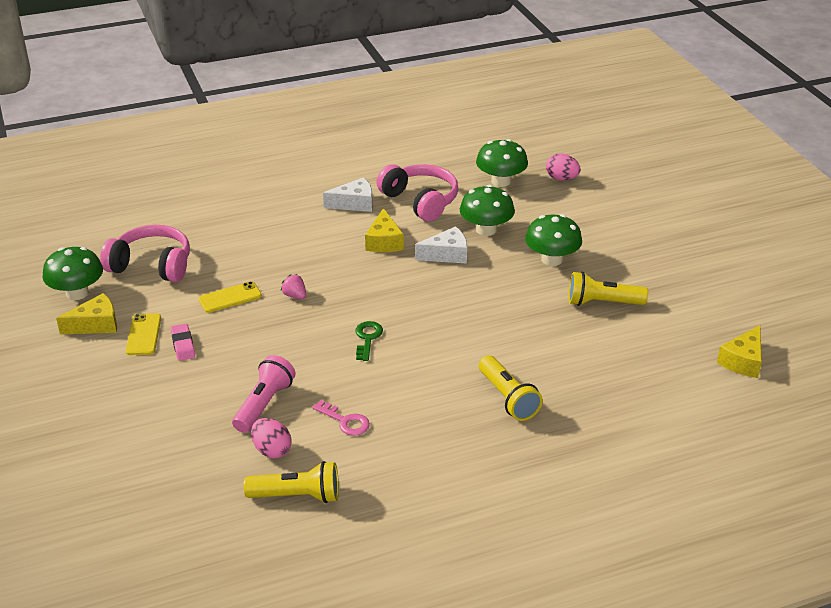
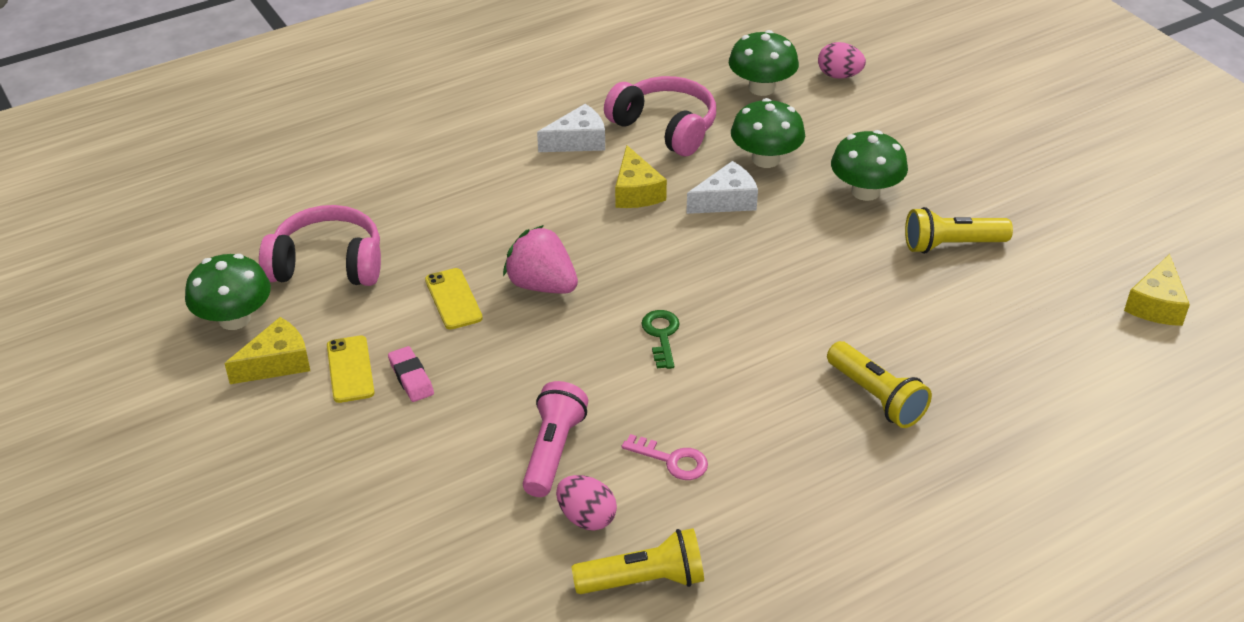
camera: 10 degrees left, 5 degrees up
(230, 297) = (453, 299): yellow phone -> yellow phone turned 75 degrees counterclockwise
(295, 296) = (542, 285): pink strawberry -> pink strawberry, size x1.97

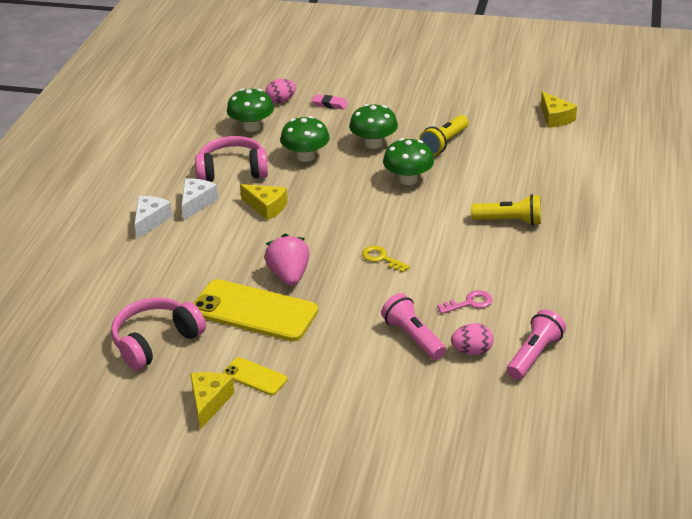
camera: 45 degrees left, 5 degrees down
(234, 319) = (147, 401): green mushroom -> green mushroom (408, 179)
(411, 378) = (293, 357): pink eraser -> pink eraser (329, 104)
(453, 299) = (254, 311): yellow phone -> yellow phone, size x2.06
(542, 285) = (289, 276): pink strawberry -> pink strawberry turned 90 degrees clockwise
(644, 580) = (534, 355): yellow flashlight -> pink flashlight
(661, 335) = (381, 258): green key -> yellow key
(726, 201) = (317, 185): white cheese -> white cheese (150, 221)

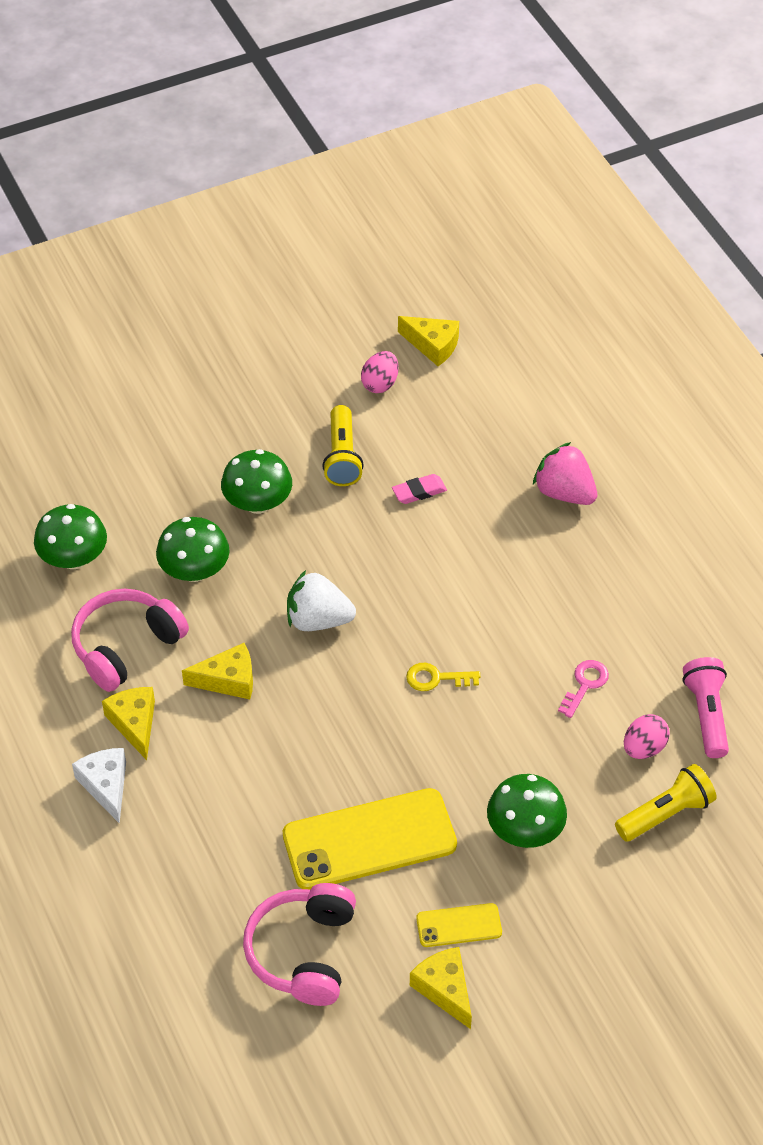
camera: 40 degrees left, 15 degrees up
(196, 203) = (134, 724): white cheese -> yellow cheese
(281, 101) = (67, 492): pink egg -> pink egg (380, 384)
(289, 276) = (358, 766): pink strawberry -> pink strawberry (564, 492)
(329, 104) = (137, 465): pink eraser -> pink eraser (419, 492)
(346, 204) = (318, 620): none -> white strawberry
(408, 179) = (354, 539): green mushroom -> green mushroom (525, 830)
(413, 337) = (570, 767): pink flashlight -> none
(509, 221) = (523, 541): yellow flashlight -> yellow flashlight (666, 814)

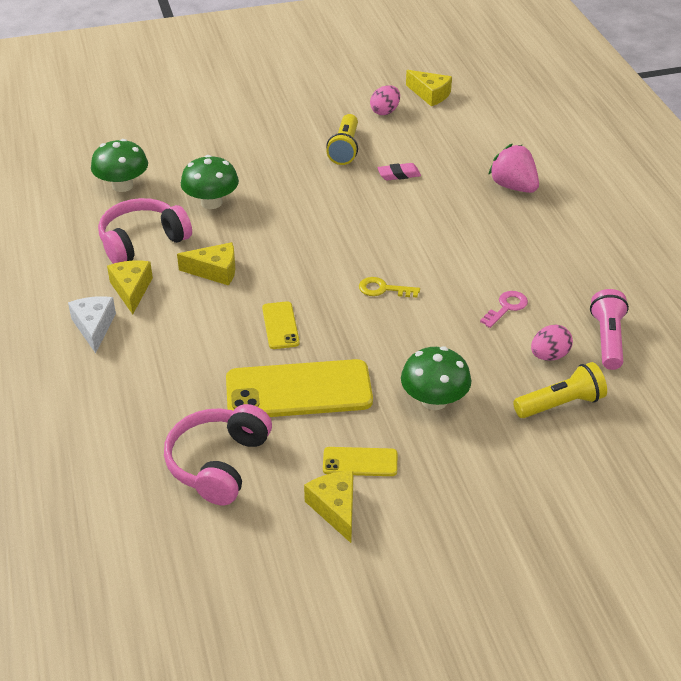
camera: 10 degrees right, 10 degrees down
(258, 503) = (272, 168): green mushroom -> none
(318, 620) = (298, 242): white strawberry -> none
(326, 750) = (280, 325): none -> yellow phone

